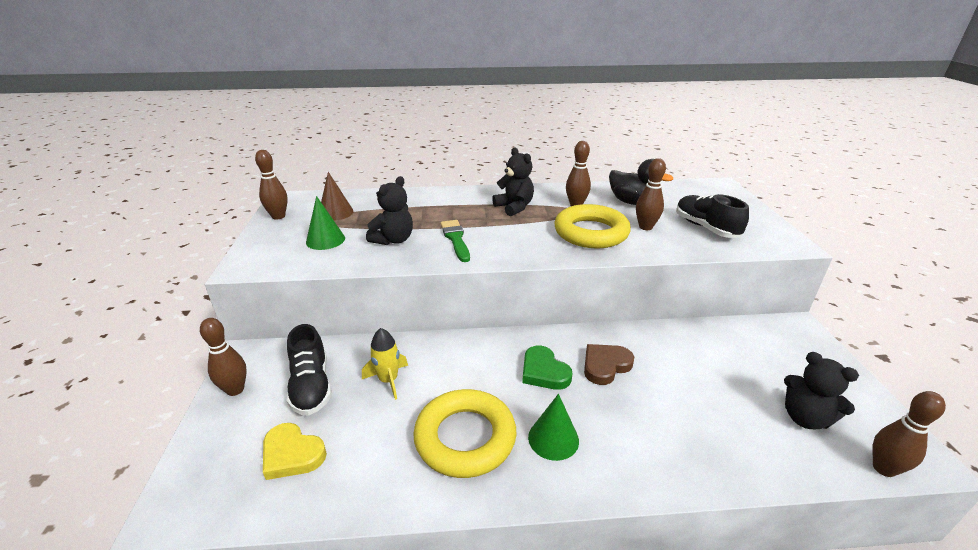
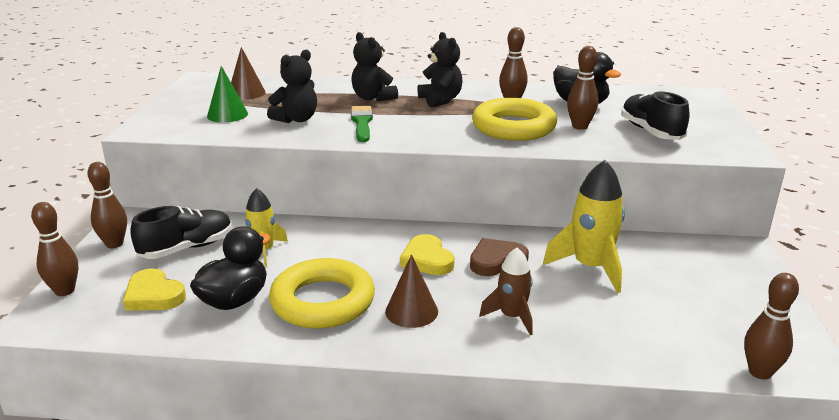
camera: 10 degrees right, 5 degrees down
(278, 216) = (187, 93): brown bowling pin -> brown bowling pin (65, 291)
(311, 386) = (187, 248): black shoe -> black shoe turned 120 degrees counterclockwise
(377, 449) = (234, 300): none -> black duck
(544, 372) = (427, 259): green heart -> yellow heart
(553, 438) = (411, 311): green cone -> brown cone
(646, 432) = (512, 317): none -> brown rocket
(687, 363) = (590, 267): none -> yellow rocket
(805, 418) = (697, 324): black teddy bear -> black teddy bear (373, 98)

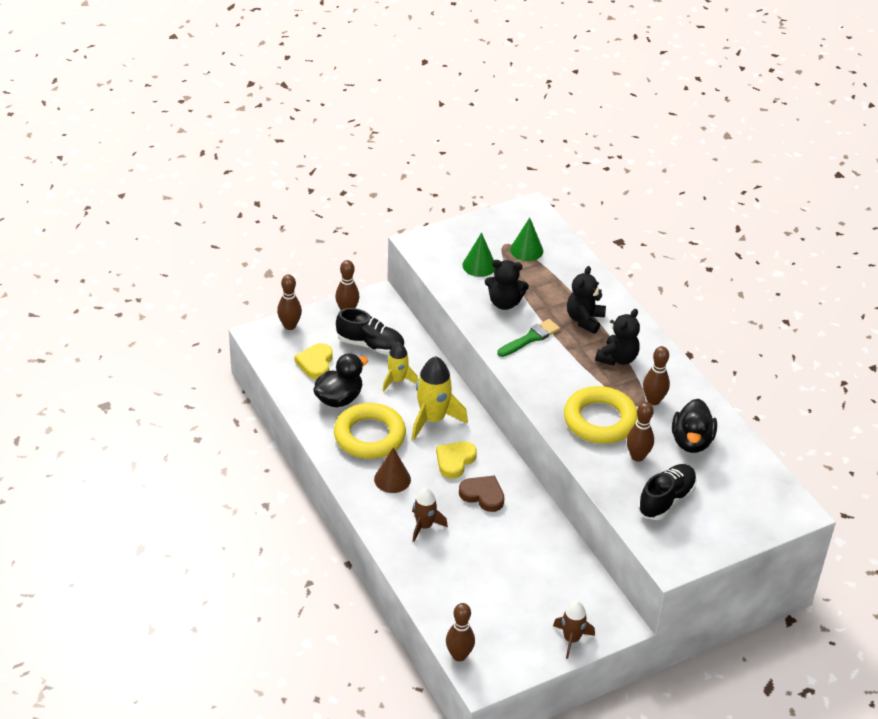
camera: 55 degrees right, 15 degrees up
(234, 300) = (339, 399): black duck -> black duck turned 45 degrees counterclockwise
(246, 93) = (526, 250): brown cone -> green cone
(590, 267) = (516, 545): yellow rocket -> yellow rocket (433, 419)
(758, 283) = (571, 639): none -> brown rocket

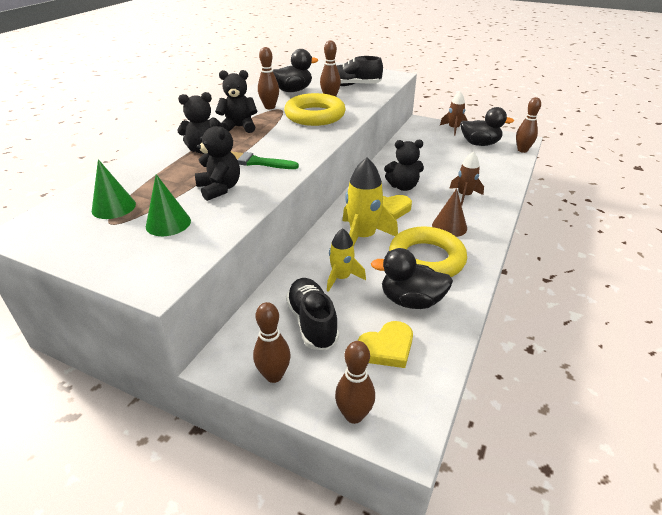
camera: 125 degrees left, 5 degrees down
(483, 495) = (403, 187): brown heart -> black teddy bear
(510, 629) = (479, 144): none -> black duck

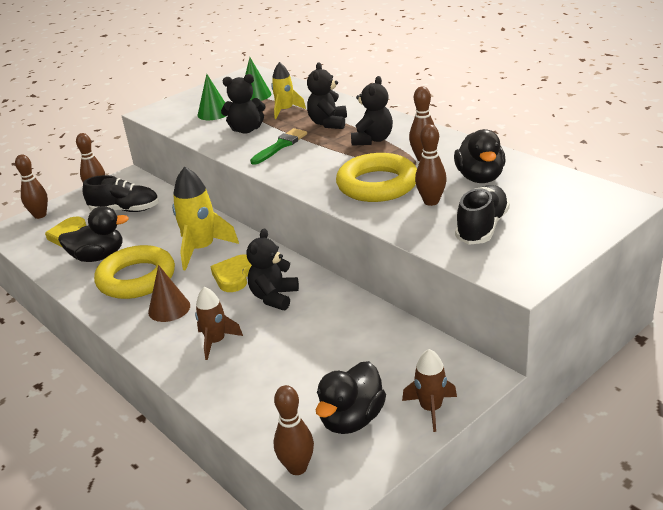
camera: 115 degrees right, 5 degrees down
(341, 278) = (158, 229): yellow rocket -> yellow rocket (285, 110)
(411, 301) = (98, 257): black duck -> black duck turned 45 degrees clockwise

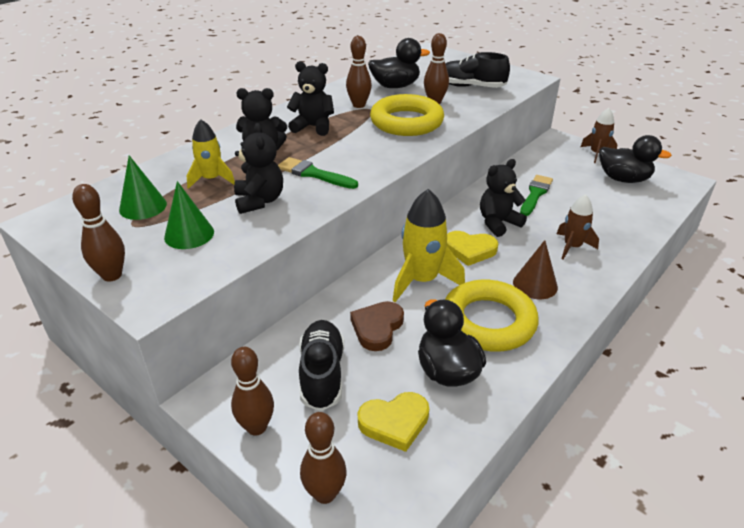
camera: 100 degrees left, 5 degrees up
(156, 229) = (377, 328): none -> brown heart
(274, 297) = (498, 223): black teddy bear -> black teddy bear turned 135 degrees clockwise
(297, 467) = (679, 195): brown bowling pin -> brown bowling pin (112, 275)
(327, 331) = (535, 194): none -> green brush

